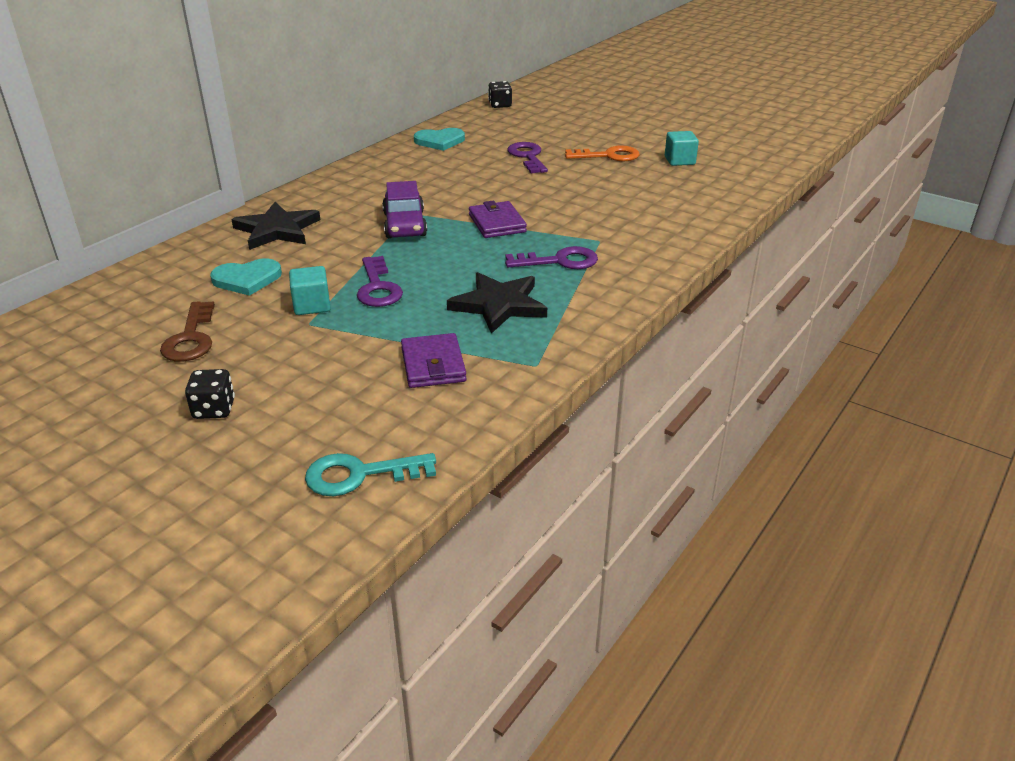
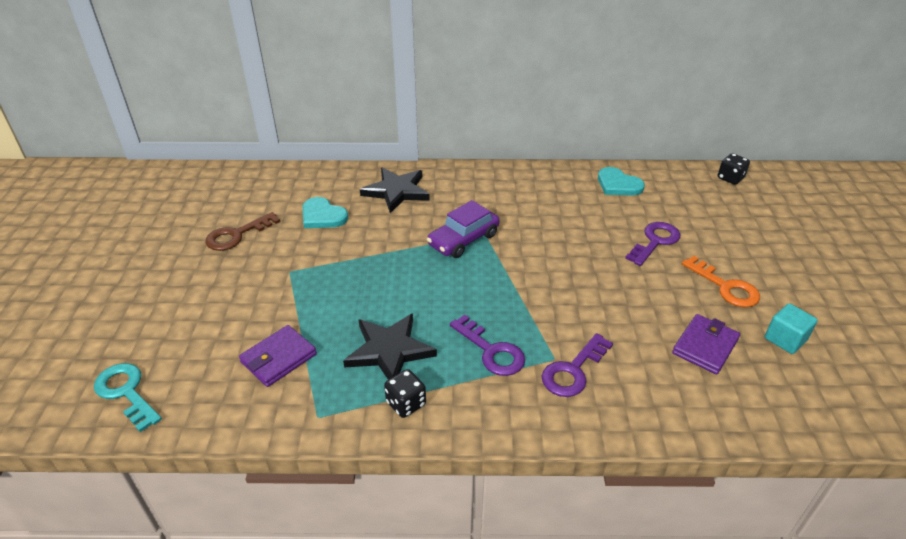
camera: 55 degrees right, 5 degrees up
(214, 409) = (166, 289): black dice -> black dice (406, 403)
(312, 305) = (313, 260): turquoise cube -> none
(378, 288) = (361, 276): purple key -> purple key (573, 371)
(497, 223) = (517, 284): purple wallet -> purple wallet (705, 346)

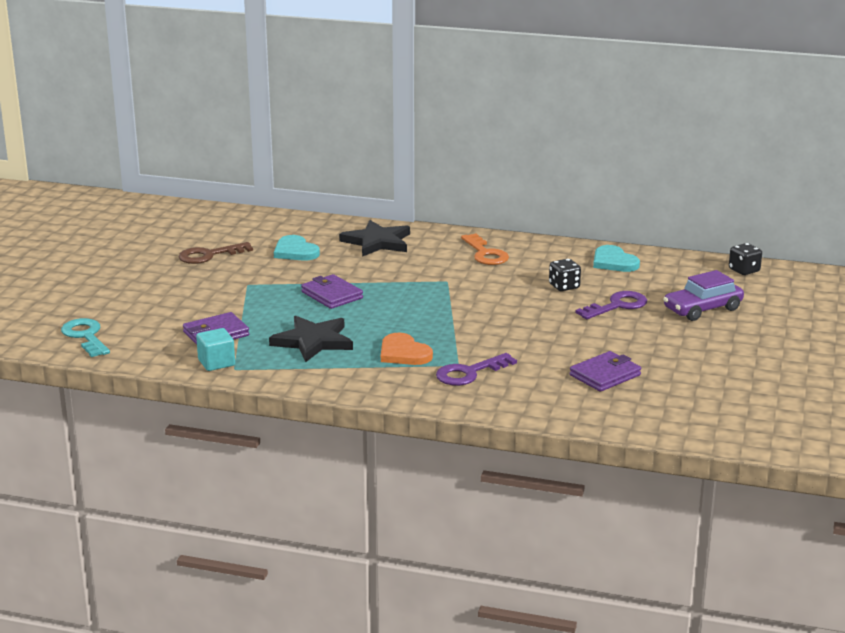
camera: 15 degrees right, 15 degrees down
(382, 273) = (332, 295): none -> purple wallet
(406, 403) = (311, 371): black dice -> black dice (564, 286)
(463, 240) = (423, 283): purple car -> purple car (702, 309)
(491, 351) = (403, 353): purple key -> orange heart
(725, 287) = (661, 343): orange key -> orange key (485, 254)
(785, 339) = (688, 381): turquoise cube -> turquoise cube (216, 363)

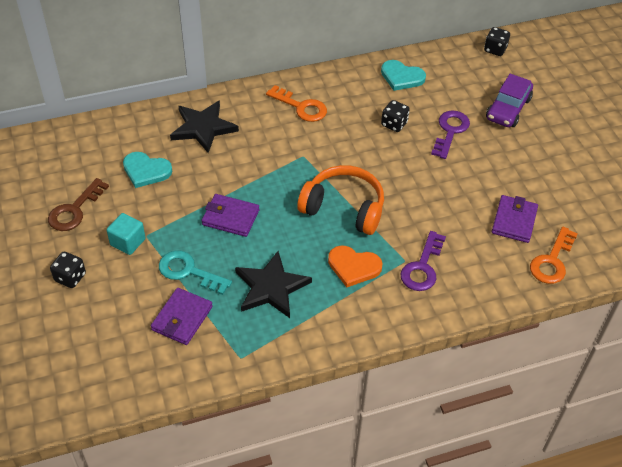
camera: 35 degrees left, 25 degrees up
(85, 336) = (68, 382): turquoise key -> turquoise key (188, 271)
(158, 287) = (70, 277): none -> black dice
(216, 363) = (219, 358): turquoise cube -> turquoise cube (128, 242)
(442, 319) = (344, 208): none -> orange headphones
(610, 410) = (552, 261): none -> orange key

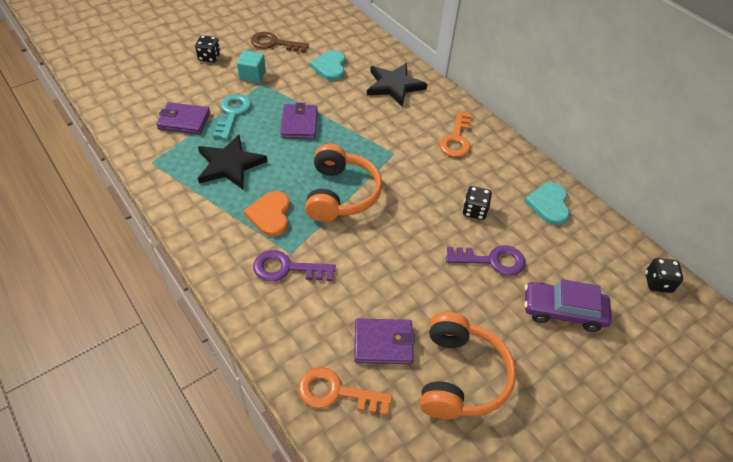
camera: 70 degrees right, 0 degrees up
(551, 184) = (460, 376): none -> orange headphones

